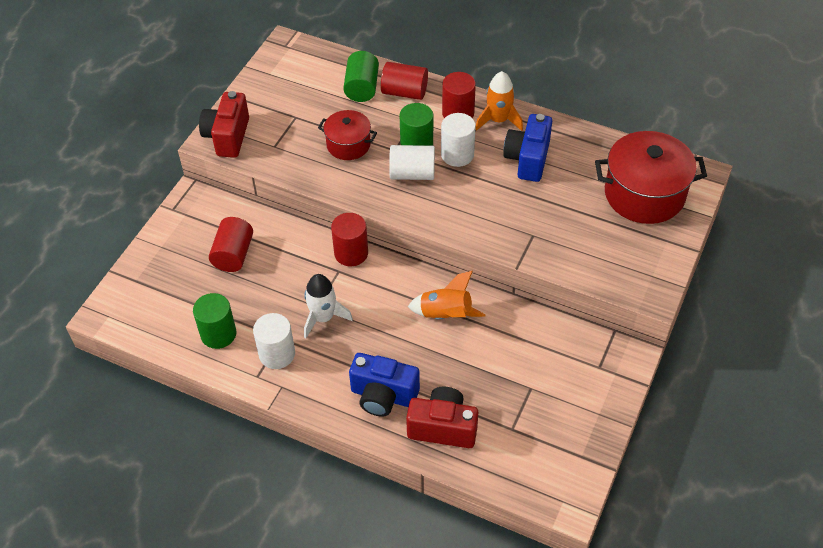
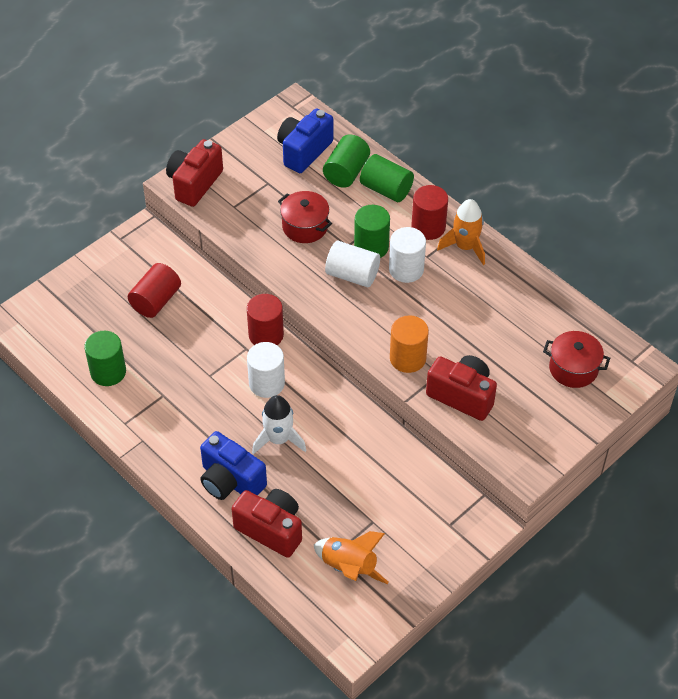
camera: 20 degrees right, 0 degrees up
(277, 354) = (152, 408): white cylinder -> white cylinder (266, 383)
(323, 318) = (210, 389): white rocket -> white rocket (279, 439)
(404, 92) = (386, 189): red cylinder -> green cylinder
(446, 315) = (327, 424): orange rocket -> orange rocket (349, 567)
(498, 230) = (407, 358): none -> orange cylinder
(528, 159) = (474, 296): blue camera -> blue camera (304, 151)
(563, 248) = (462, 396): none -> red camera
(644, 194) = (573, 368): red pot -> red pot, size x0.57

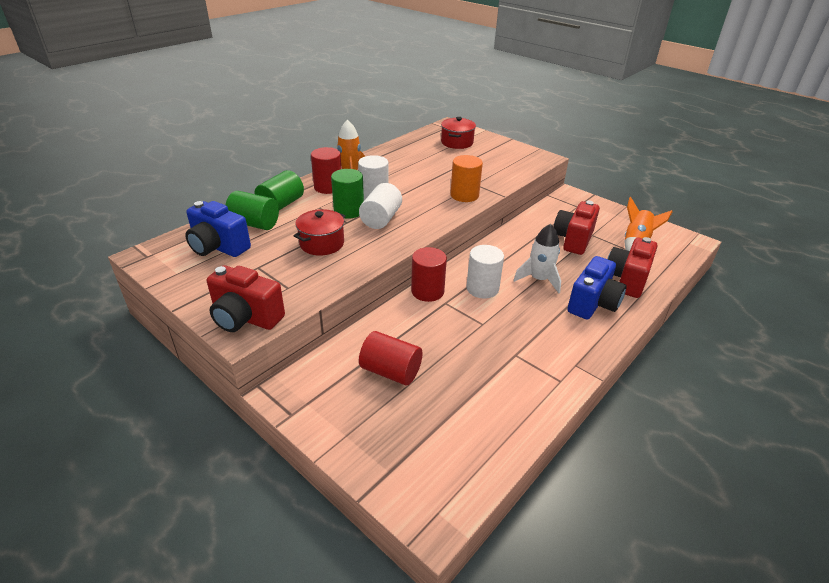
camera: 95 degrees left, 15 degrees down
(108, 372) = (498, 402): green cylinder -> none
(462, 396) = (492, 176): red camera -> red camera (573, 240)

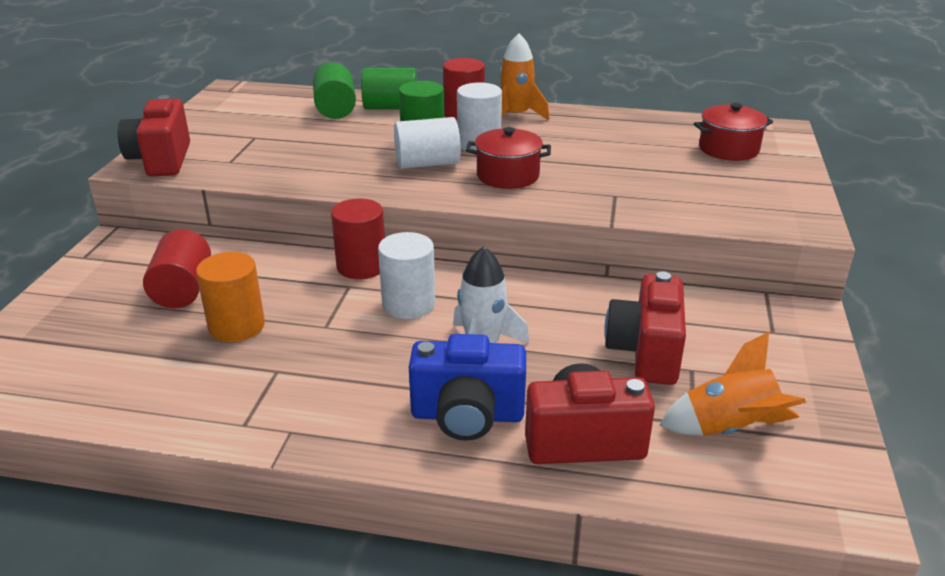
camera: 60 degrees right, 5 degrees down
(218, 247) = (273, 110): blue camera -> none
(322, 243) = (332, 150): red pot -> red pot (507, 176)
(464, 195) = (567, 196): orange cylinder -> orange cylinder (237, 326)
(573, 240) = (645, 352): red camera -> red camera turned 75 degrees counterclockwise

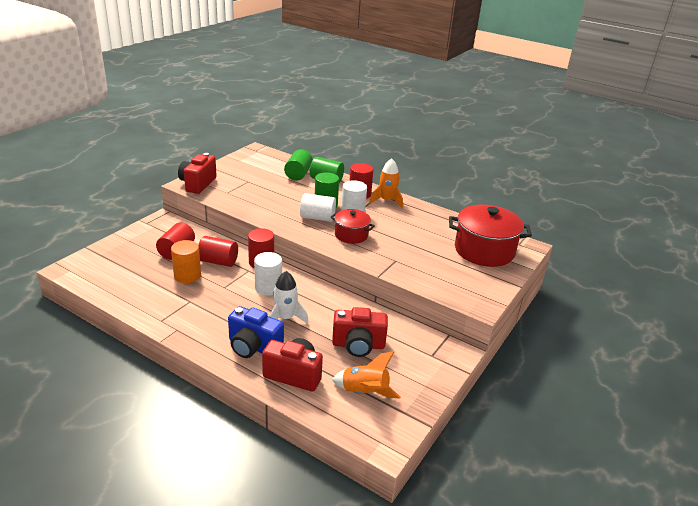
camera: 20 degrees right, 0 degrees up
(279, 286) = (218, 261): none -> red cylinder
(645, 352) = (358, 345): red camera -> red camera turned 120 degrees counterclockwise
(728, 149) = (484, 251): red pot -> red pot, size x1.75

